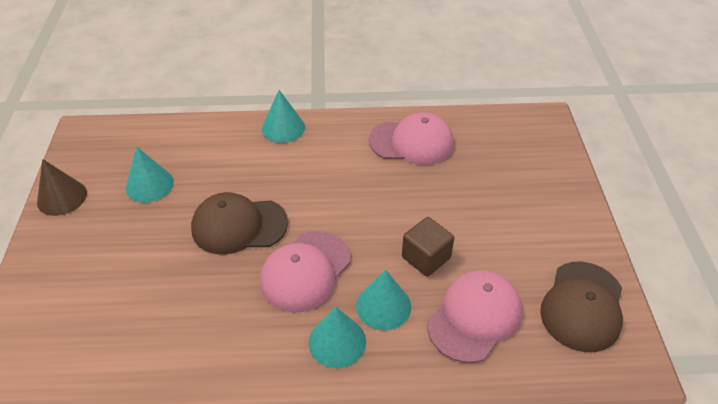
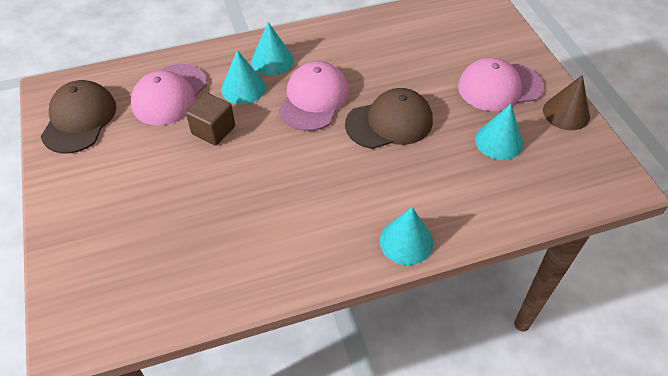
camera: 165 degrees right, 5 degrees up
(412, 142) = (245, 256): pink cap -> pink cap (499, 87)

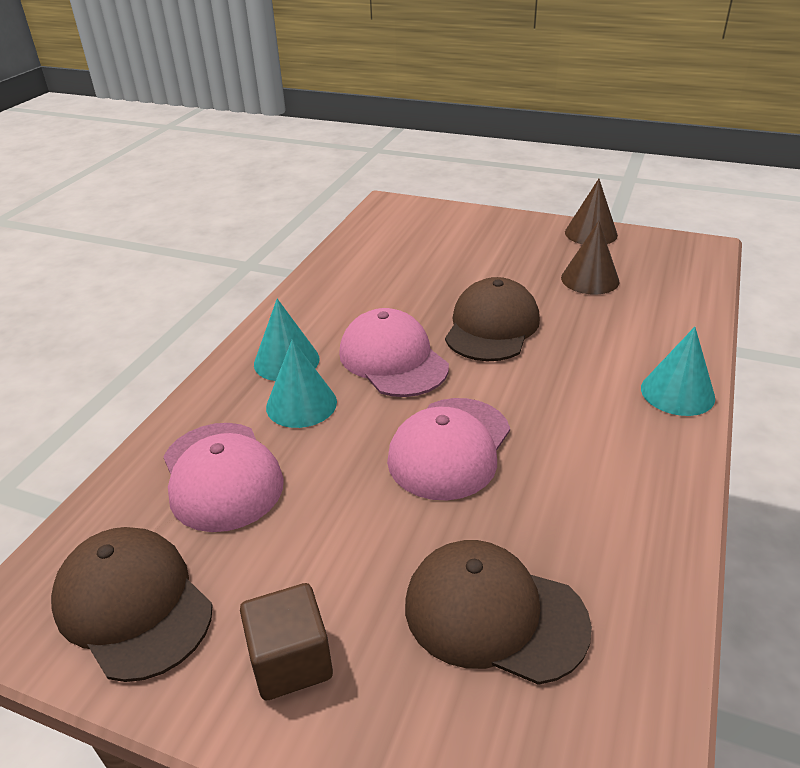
camera: 50 degrees left, 15 degrees down
(159, 240) = (494, 614): none -> brown cap
(213, 130) = (342, 463): brown cube -> brown cube (291, 661)
(499, 87) = (518, 248): pink cap -> pink cap (449, 448)
(499, 141) = (590, 279): turquoise cone -> brown cone

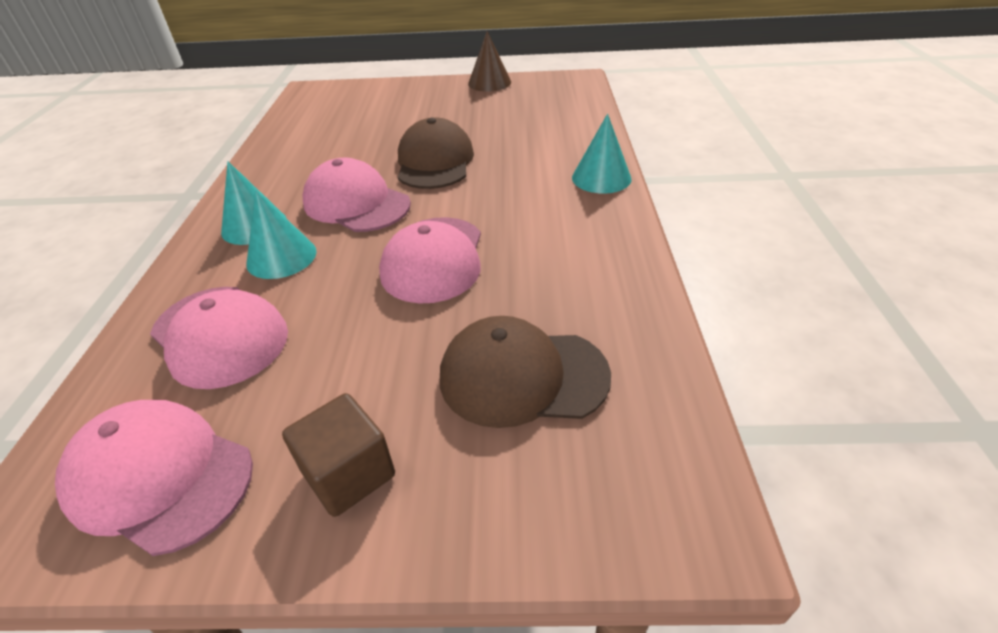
camera: 20 degrees left, 5 degrees up
(133, 604) = (160, 477): brown cap -> pink cap
(590, 279) = (501, 114): brown cone -> none

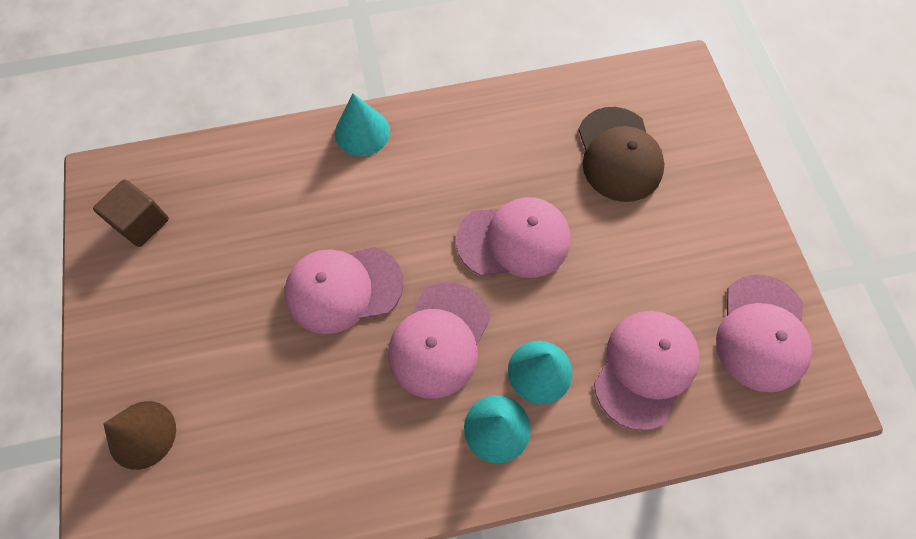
camera: 105 degrees left, 25 degrees up
(349, 473) = (718, 227): brown cube -> brown cube (141, 223)
(435, 162) = (343, 288): brown cap -> pink cap
(489, 83) = (107, 283): brown cone -> brown cone (142, 434)

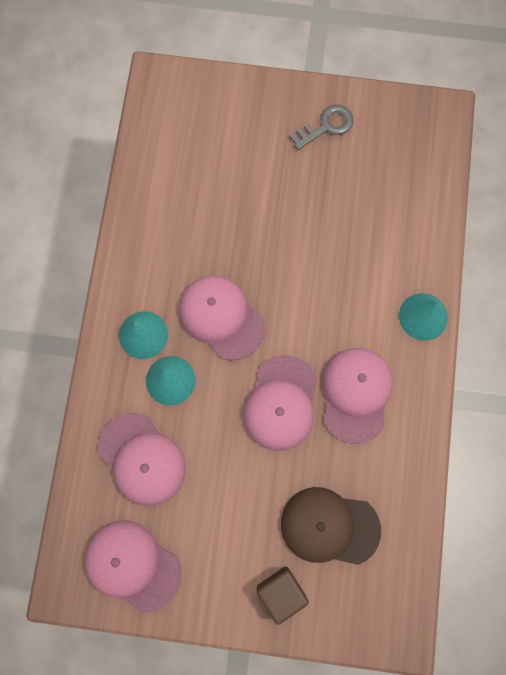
camera: 110 degrees right, 10 degrees up
(141, 223) = (392, 135): brown cube -> brown cube (281, 591)
(142, 434) = (230, 111): brown cone -> none
(143, 301) = (326, 126): none -> grey key
(343, 288) = (286, 262): pink cap -> pink cap (355, 394)

